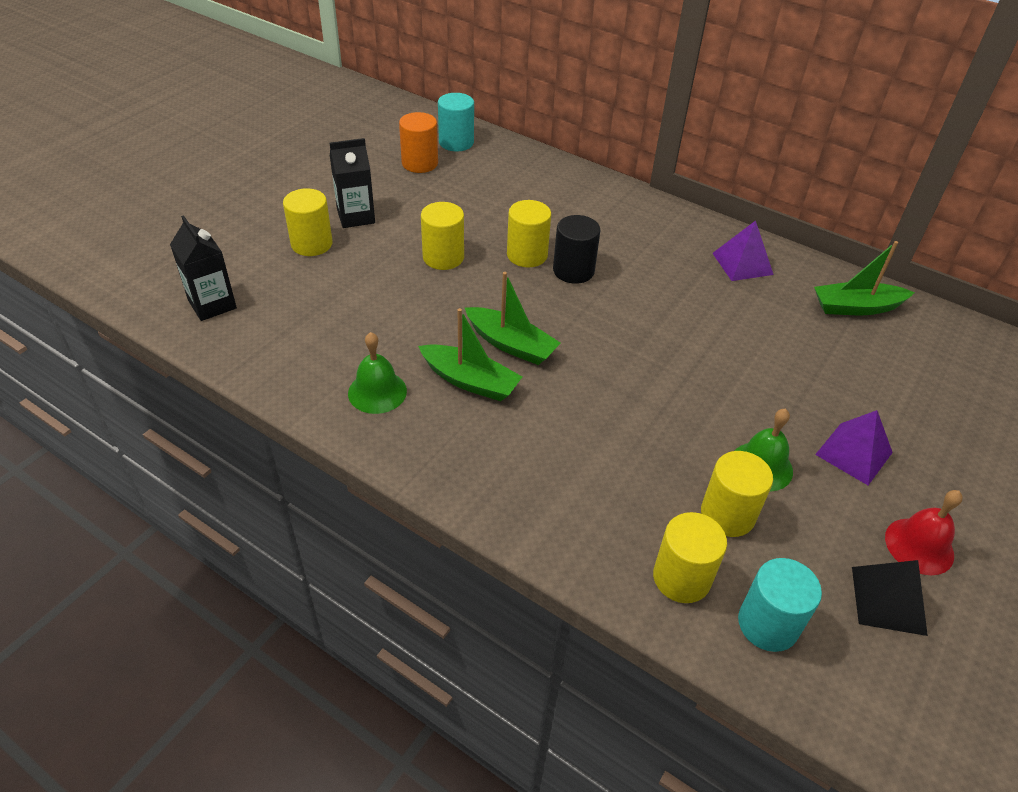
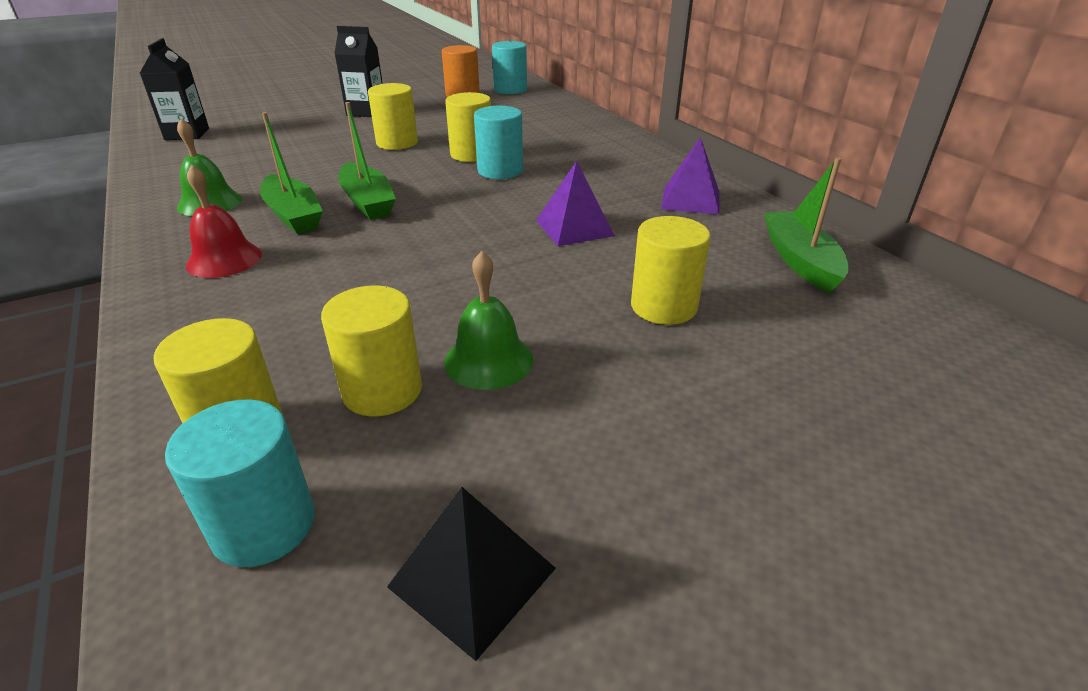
camera: 30 degrees right, 10 degrees down
(311, 244) = (309, 119): yellow cylinder -> yellow cylinder (663, 307)
(573, 271) = (500, 171): black cylinder -> turquoise cylinder
(854, 453) = (632, 388): purple pyramid -> purple pyramid (574, 228)
(856, 307) = (800, 260): green boat -> green boat turned 60 degrees clockwise
(919, 546) = (608, 528): red bell -> red bell (224, 259)

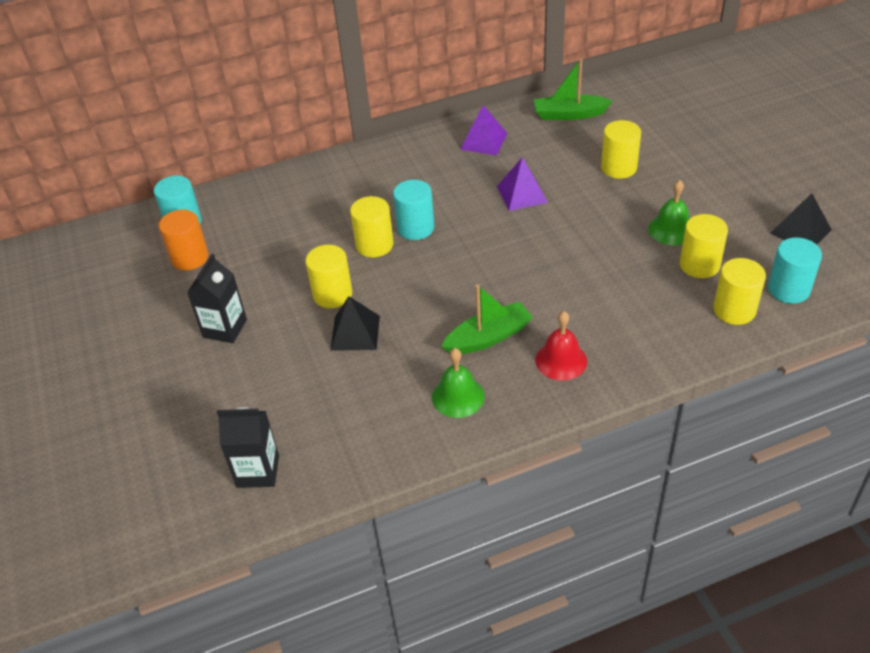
camera: 80 degrees left, 10 degrees up
(336, 155) = (355, 333): none -> black pyramid
(368, 202) = (467, 298): green boat -> none

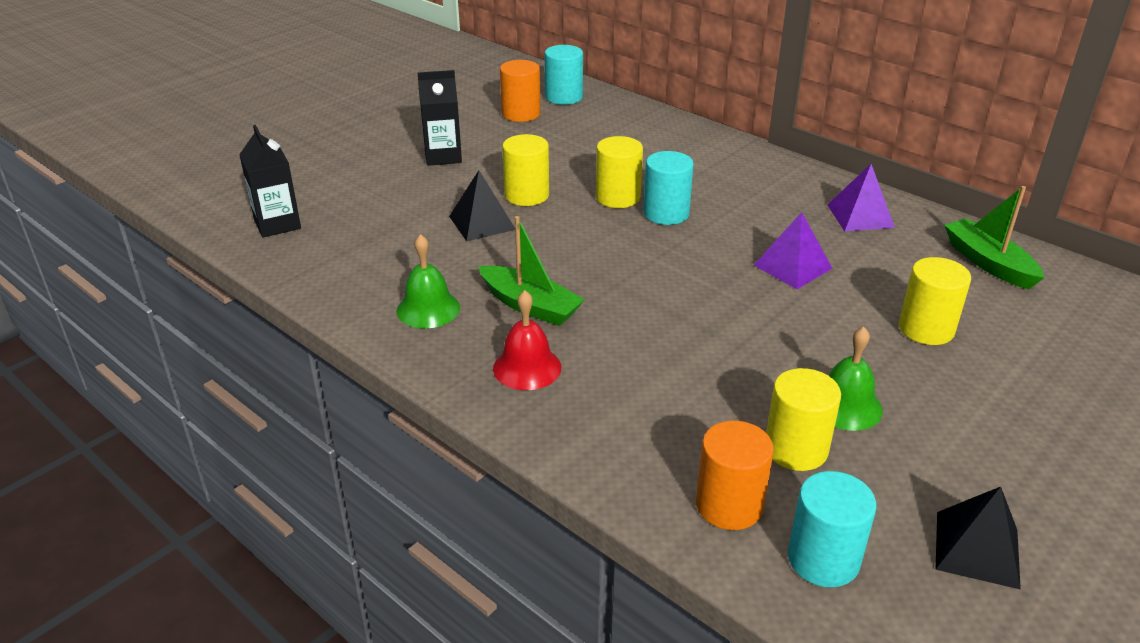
camera: 60 degrees right, 10 degrees down
(734, 310) = (729, 505): yellow cylinder -> orange cylinder

